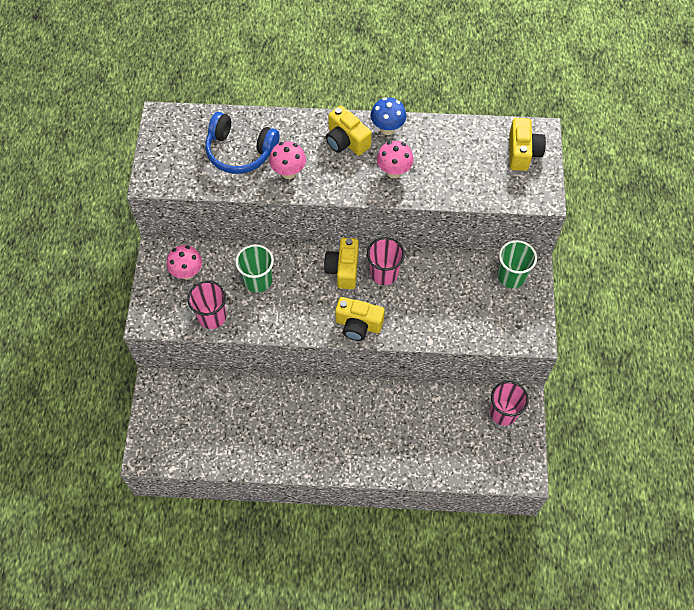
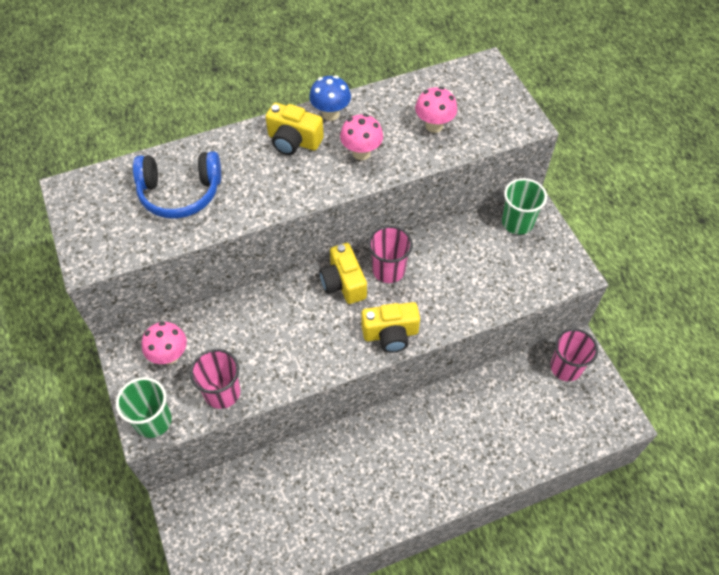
camera: 25 degrees left, 5 degrees down
(258, 280) = (255, 331): green cup -> green cup (153, 421)
(288, 172) = (247, 194): pink mushroom -> pink mushroom (434, 126)
(522, 152) = (480, 89): yellow camera -> none

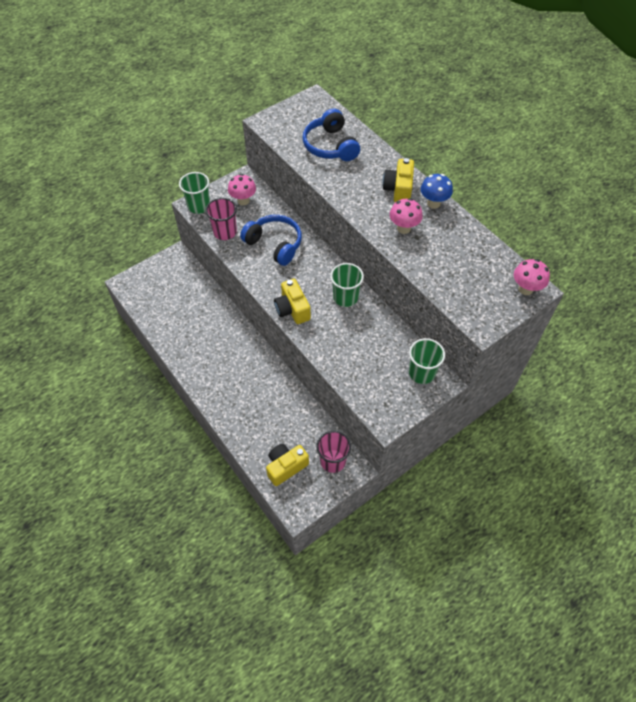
camera: 75 degrees right, 0 degrees up
(271, 332) = (274, 244): none -> blue headphones
(343, 283) = (325, 274): yellow camera -> yellow camera (286, 467)
(388, 270) = (345, 297): pink cup -> green cup
(434, 126) = (450, 266): pink mushroom -> pink mushroom (525, 289)

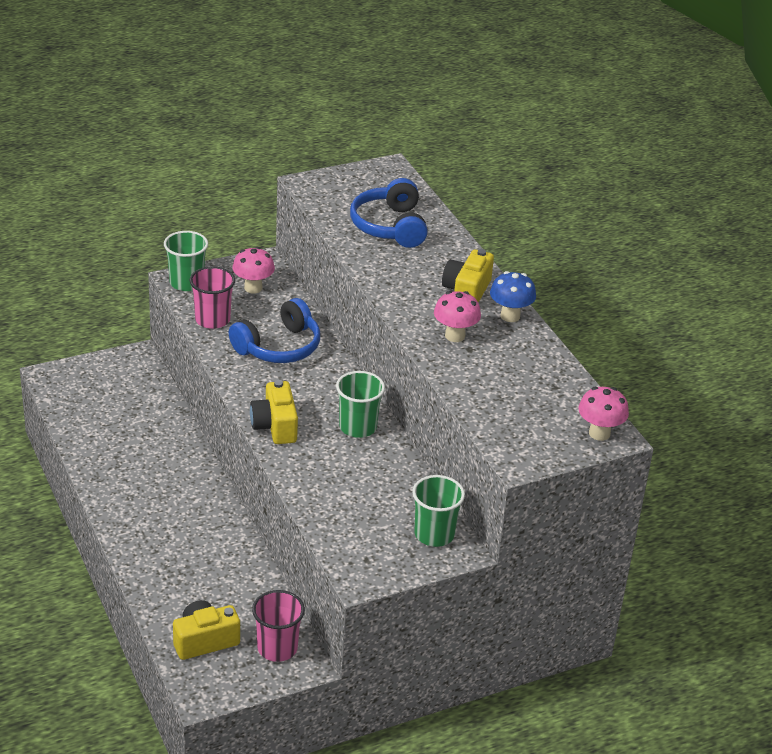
camera: 10 degrees right, 20 degrees down
(274, 244) = (279, 347): blue headphones -> blue headphones turned 90 degrees clockwise

